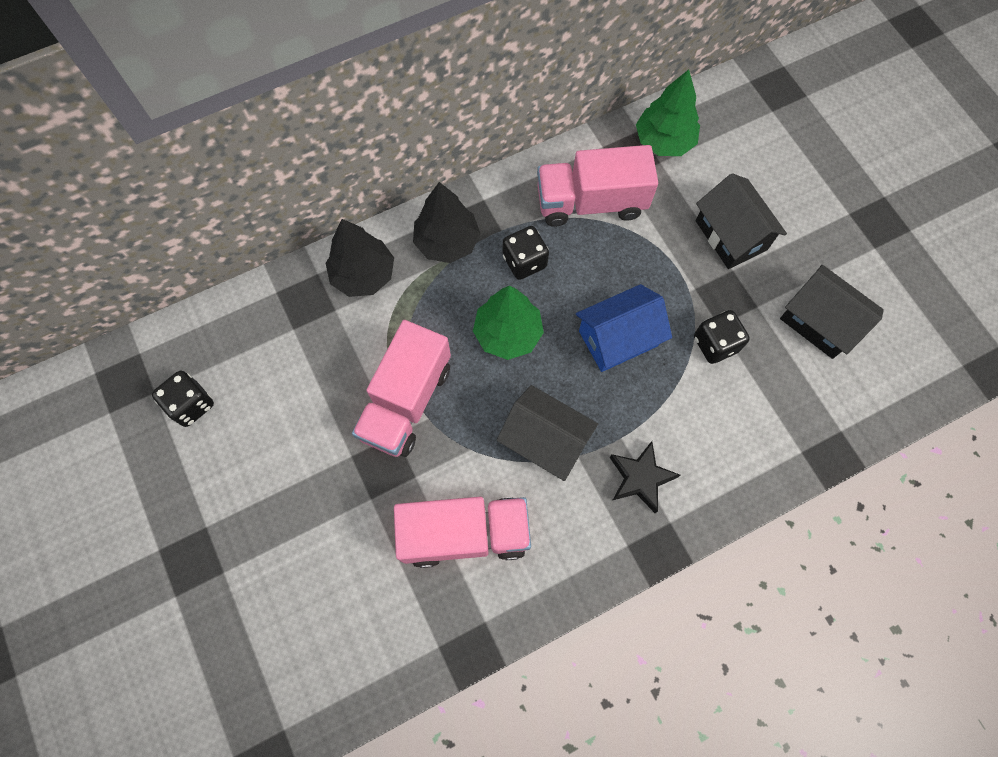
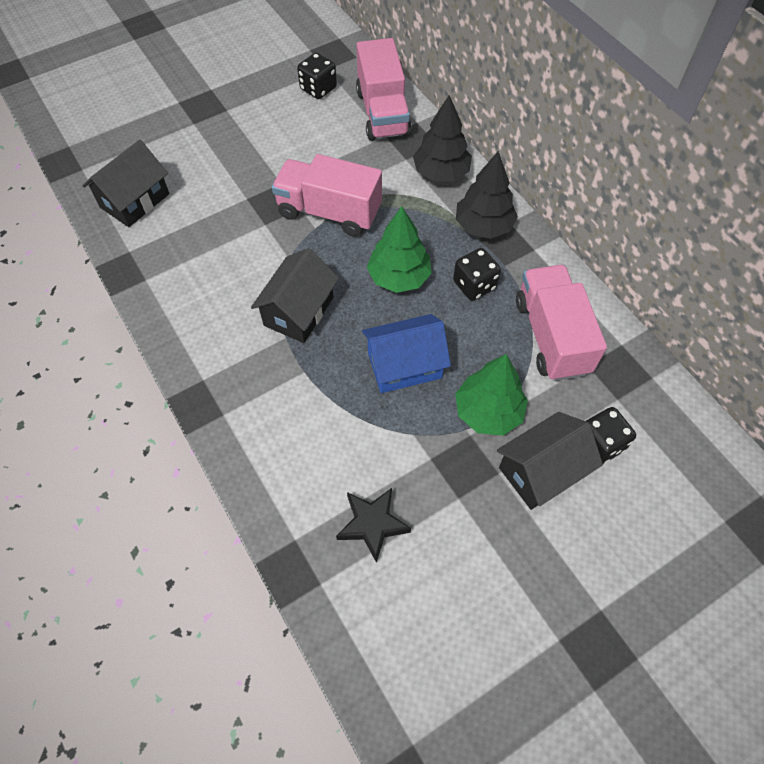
camera: 85 degrees right, 10 degrees down
(465, 534) = (217, 260): pink truck -> pink truck (382, 113)
(618, 338) = (404, 365): blue house -> blue house turned 75 degrees counterclockwise
(640, 478) = (265, 388): black star -> black star (372, 524)
(664, 141) = (645, 402): green tree -> green tree (488, 412)
(715, 344) = (409, 454): black dice -> black dice (600, 444)
(819, 322) = (448, 565): black house -> black house (135, 200)

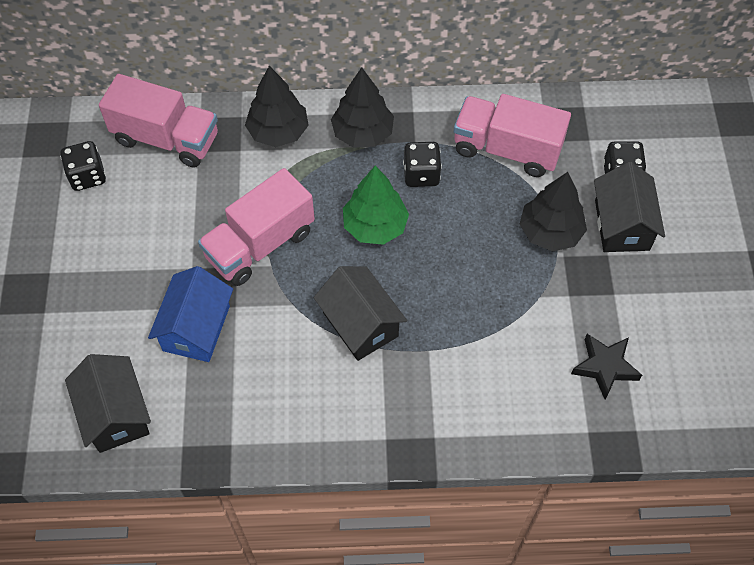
camera: 60 degrees left, 0 degrees up
(404, 365) = (470, 269): blue house -> blue house (196, 328)
(488, 412) = (550, 232): green tree -> black tree

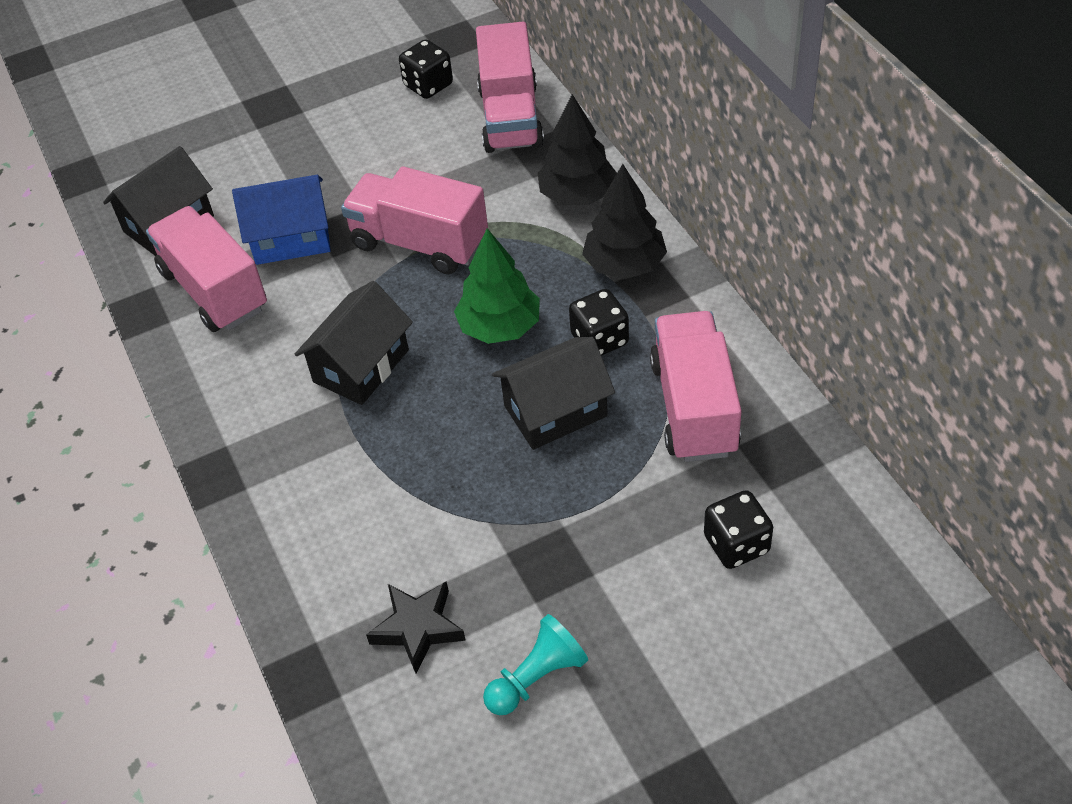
camera: 70 degrees right, 10 degrees down
(217, 400) = (214, 290): none -> pink truck
(550, 232) = (592, 498): black tree -> none
(622, 225) = (651, 574): black house -> black house (555, 411)
(669, 314) = (537, 677): none -> turquoise pawn

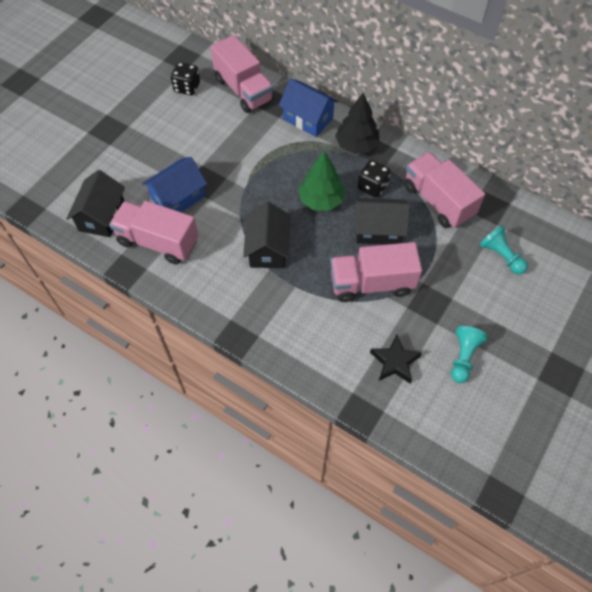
camera: 35 degrees left, 10 degrees up
(419, 243) = (248, 173): pink truck -> pink truck (371, 283)
(555, 411) = (378, 230): black house -> black house turned 60 degrees clockwise
(577, 195) = (308, 119): black tree -> blue house
(736, 544) = (501, 256): black dice -> turquoise pawn

